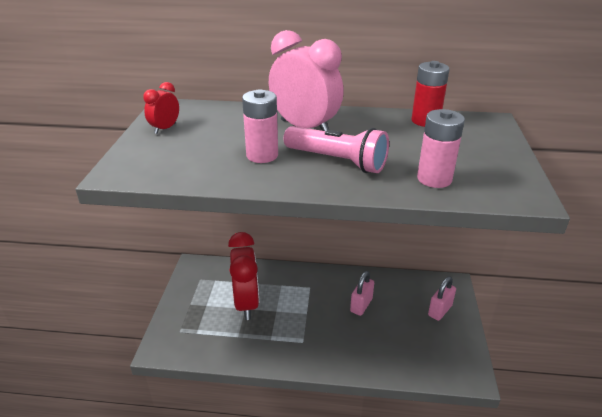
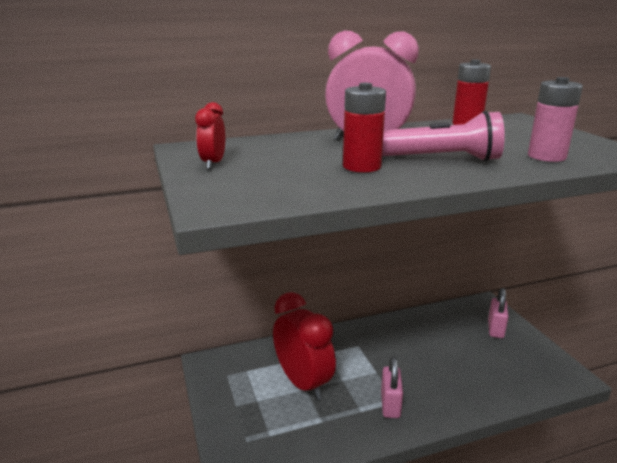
camera: 25 degrees left, 10 degrees down
(262, 155) = (361, 166): pink battery -> red battery
(361, 305) = (423, 347): pink padlock -> pink padlock (390, 405)

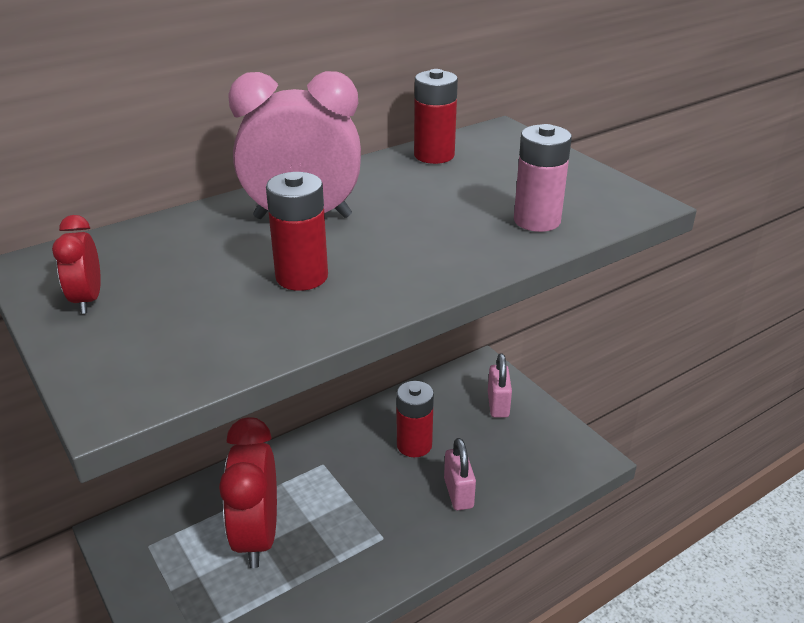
camera: 15 degrees left, 10 degrees up
(303, 383) = (257, 536): red clock -> red clock turned 135 degrees counterclockwise
(390, 405) = (376, 544): pink padlock -> pink padlock (458, 493)
(427, 345) = (414, 445): none -> red battery
(442, 159) = (407, 244): pink flashlight -> none

